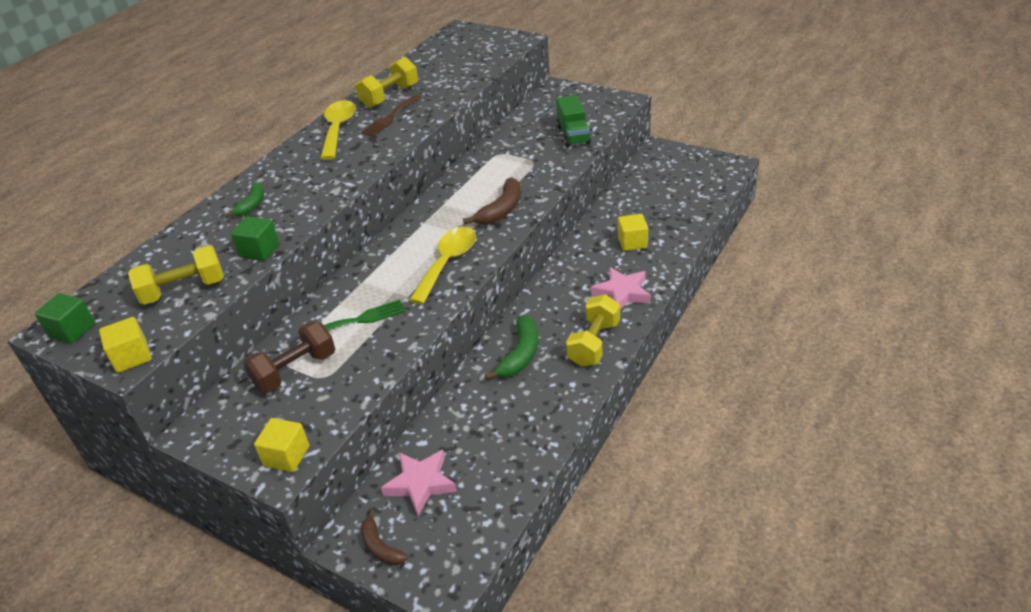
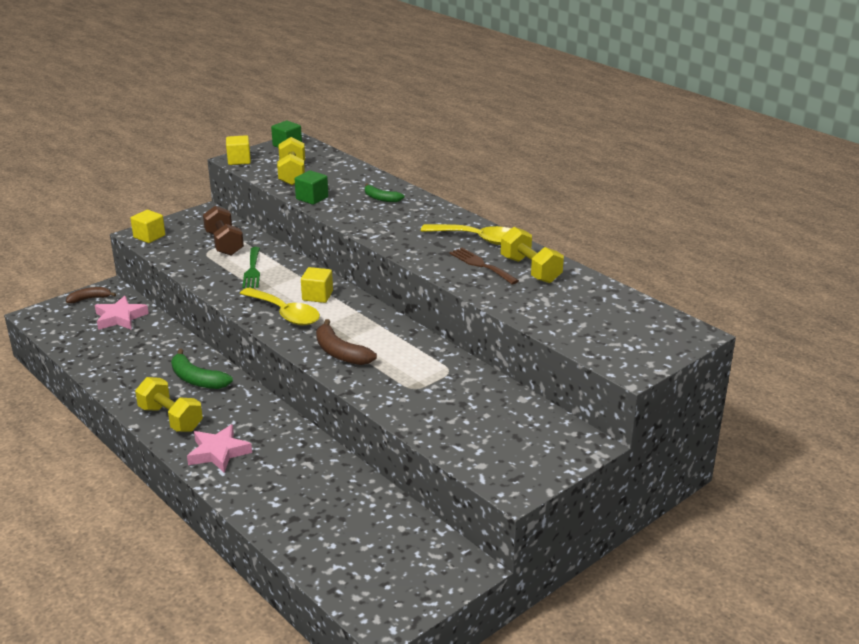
camera: 105 degrees right, 10 degrees down
(573, 135) = (452, 427): green truck -> none
(632, 242) = (290, 482): yellow cube -> yellow cube (317, 296)

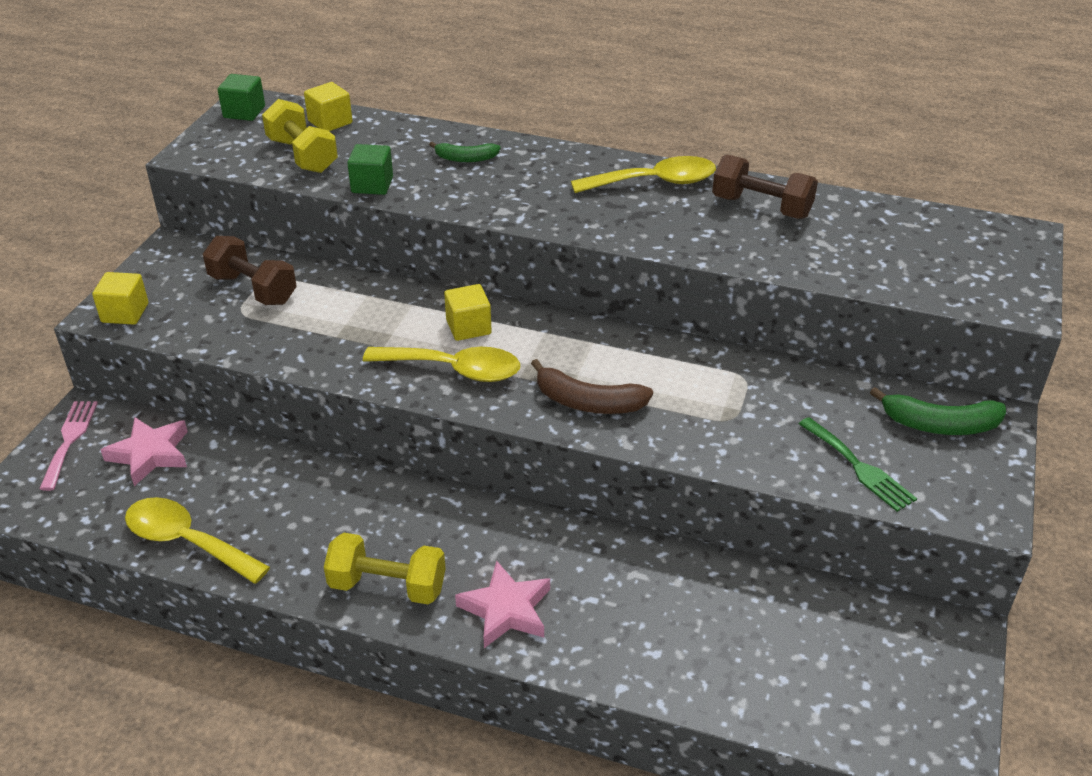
camera: 30 degrees left, 10 degrees up
(89, 299) = (69, 440): brown banana -> pink fork
(97, 363) = (187, 541): none -> yellow spoon
(197, 379) = (363, 509): green banana -> green banana (940, 425)
(239, 160) = (198, 154): yellow cube -> yellow cube (330, 122)
(252, 270) = (338, 317): green fork -> green fork (859, 467)
(481, 265) = (698, 219): brown fork -> none
(530, 270) = (761, 207): yellow dumbbell -> brown dumbbell

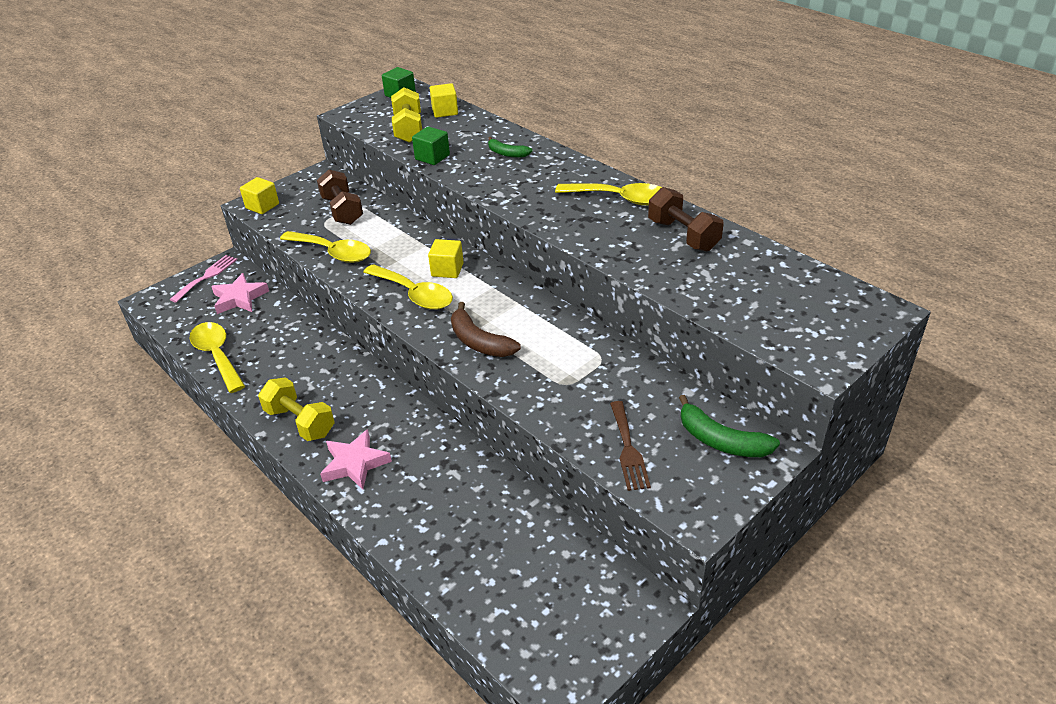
camera: 30 degrees right, 0 degrees up
(292, 348) = (333, 253): none -> yellow spoon
(859, 467) = (628, 449): green fork -> brown fork

